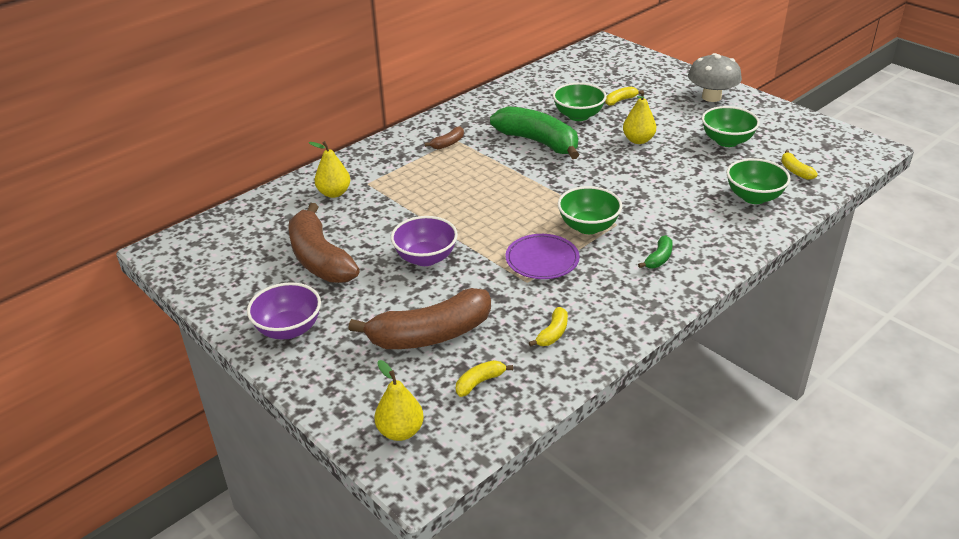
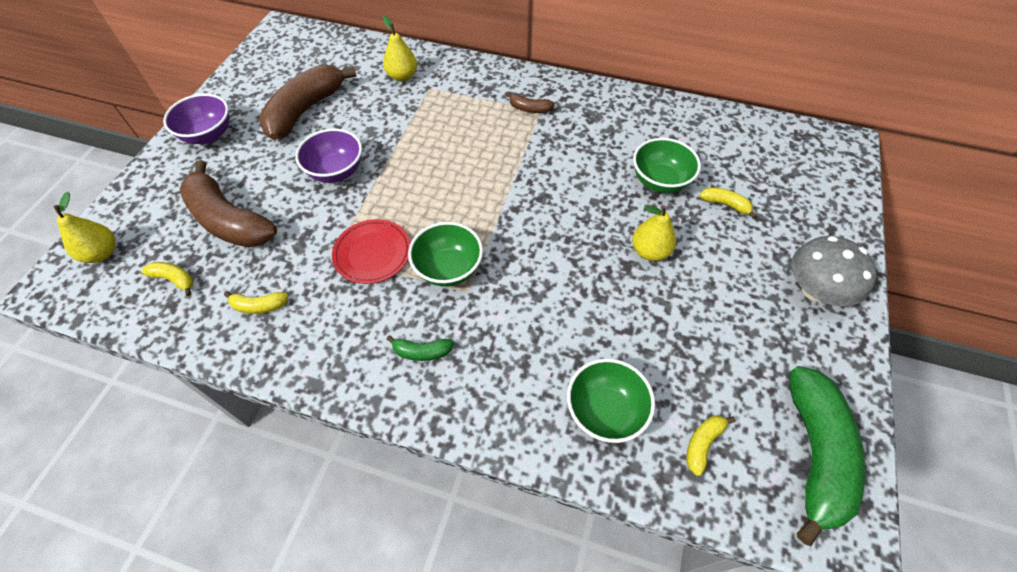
camera: 60 degrees right, 20 degrees up
(538, 142) = (581, 170): green banana -> green banana (814, 454)
(542, 259) = (372, 253): purple plate -> red plate
(727, 141) = (718, 341): green bowl -> none

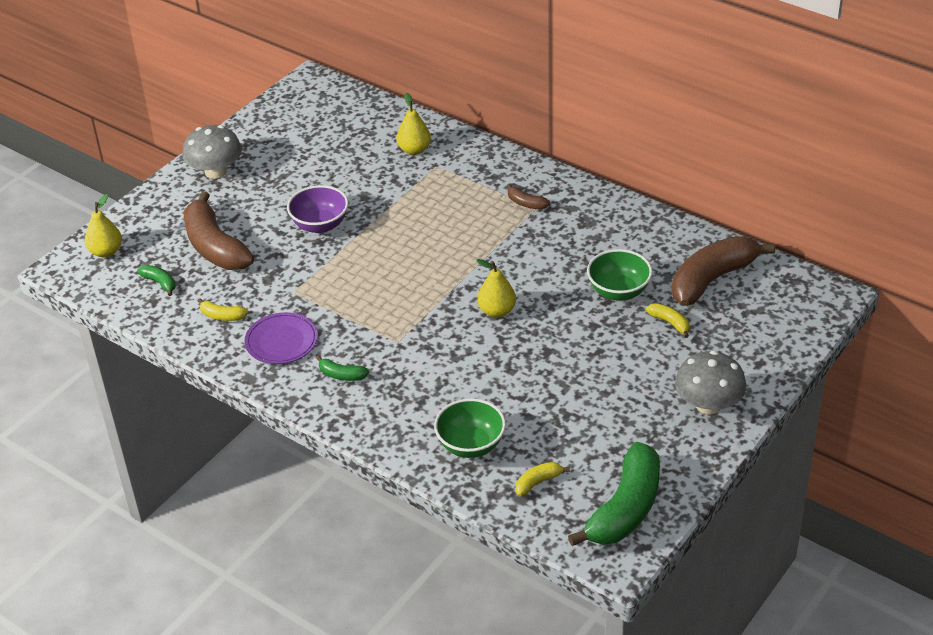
camera: 20 degrees right, 15 degrees down
(174, 279) = (160, 283): yellow banana -> green banana
(208, 135) = (215, 171): purple bowl -> grey mushroom
(305, 110) = (310, 165): brown banana -> brown banana (712, 279)
(338, 323) = (281, 341): none -> purple plate
(372, 253) = (328, 297): red plate -> none
(448, 269) = (388, 321): green bowl -> none
(650, 251) = (574, 345): yellow pear -> yellow pear (497, 311)

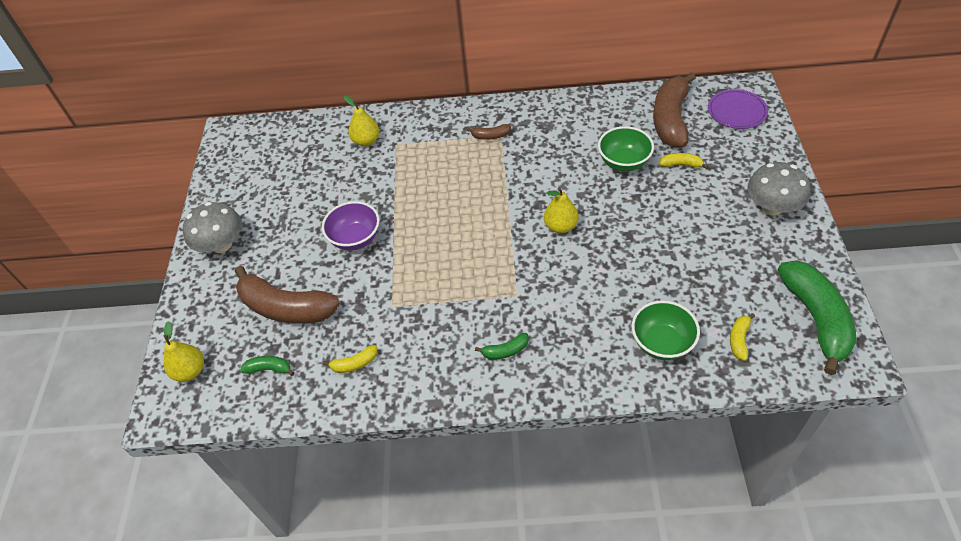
camera: 35 degrees left, 10 degrees up
(281, 341) = (427, 354): purple plate -> purple plate (737, 111)

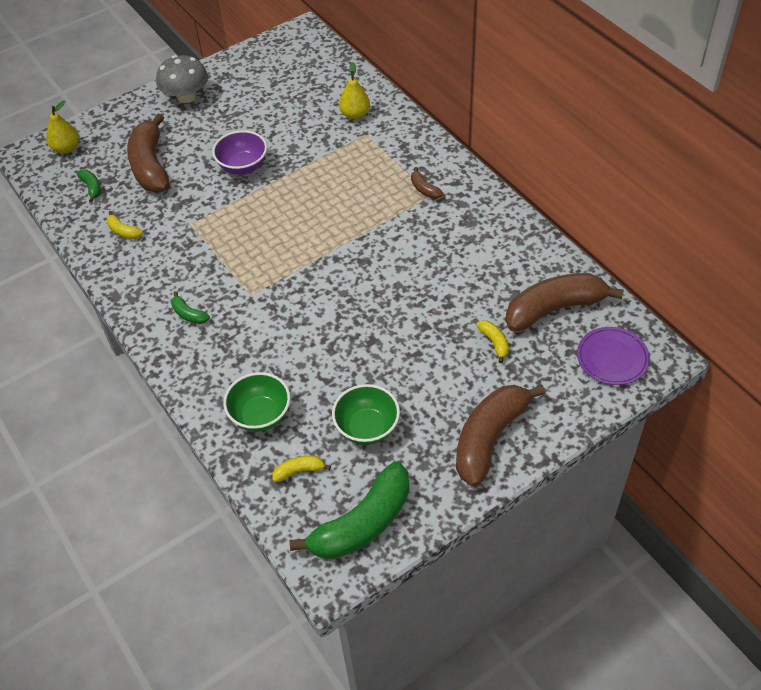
camera: 55 degrees right, 0 degrees up
(560, 226) = (348, 288): yellow pear -> none
(623, 162) = (463, 298): green bowl -> green bowl (367, 428)
(772, 206) = (489, 438): grey mushroom -> brown banana

